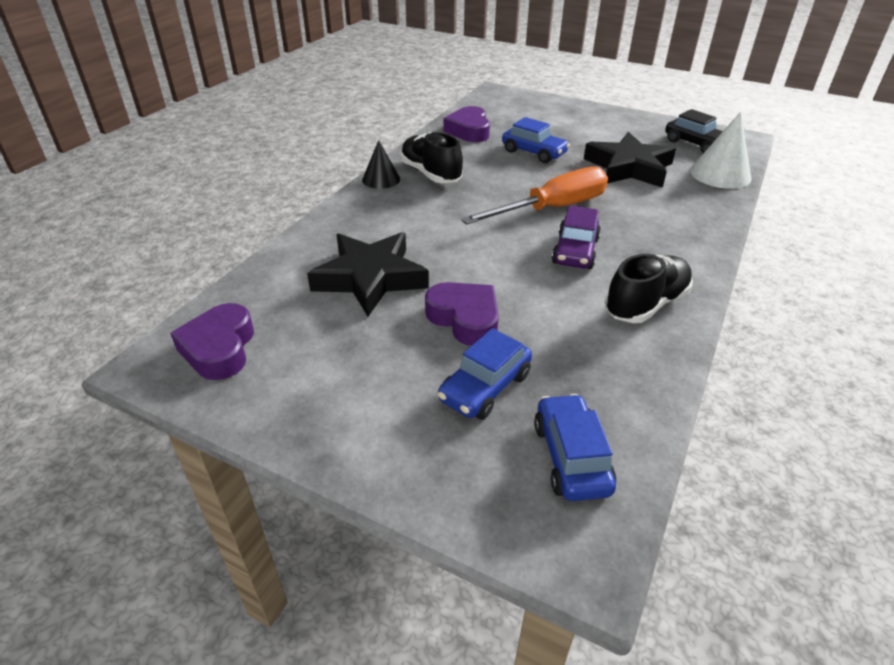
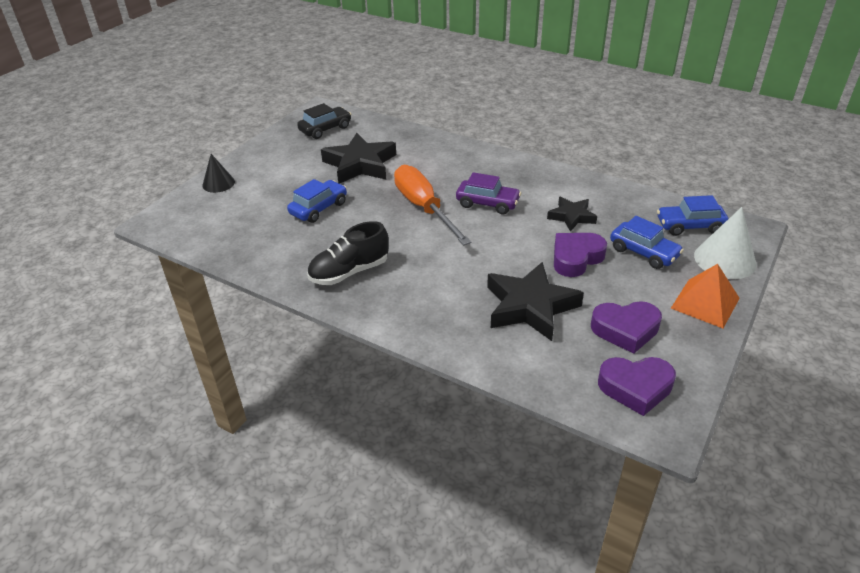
camera: 85 degrees left, 0 degrees up
(363, 441) = (705, 303): none -> orange pyramid
(381, 179) = (354, 305): black cone -> black cone (218, 183)
(469, 130) = (255, 244): purple heart -> purple heart (625, 330)
(564, 321) = (571, 216): none -> black star
(645, 304) = (549, 184): black shoe -> none
(720, 174) = (379, 128): white cone -> white cone (724, 259)

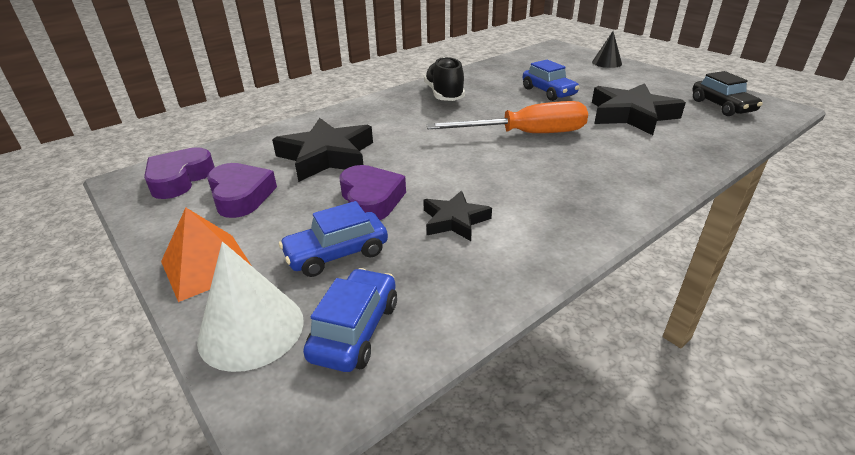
camera: 110 degrees right, 5 degrees down
(487, 203) = (517, 170): purple car -> none
(625, 330) = (241, 196): purple heart -> purple heart turned 135 degrees clockwise

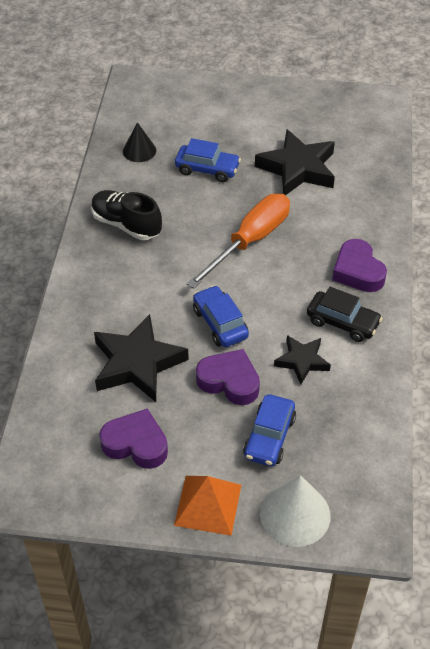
camera: 45 degrees left, 15 degrees up
(180, 179) = (60, 466): purple heart -> purple heart (358, 271)
(355, 330) = (344, 472): blue car -> blue car (220, 323)
(606, 63) = (208, 91): black cone -> black cone (139, 150)
(722, 106) = (346, 119): black car -> black car (342, 322)

